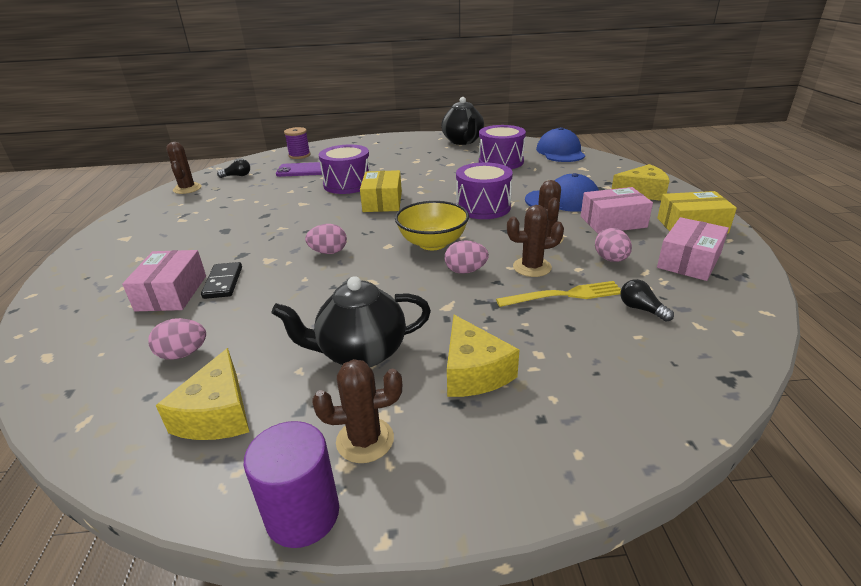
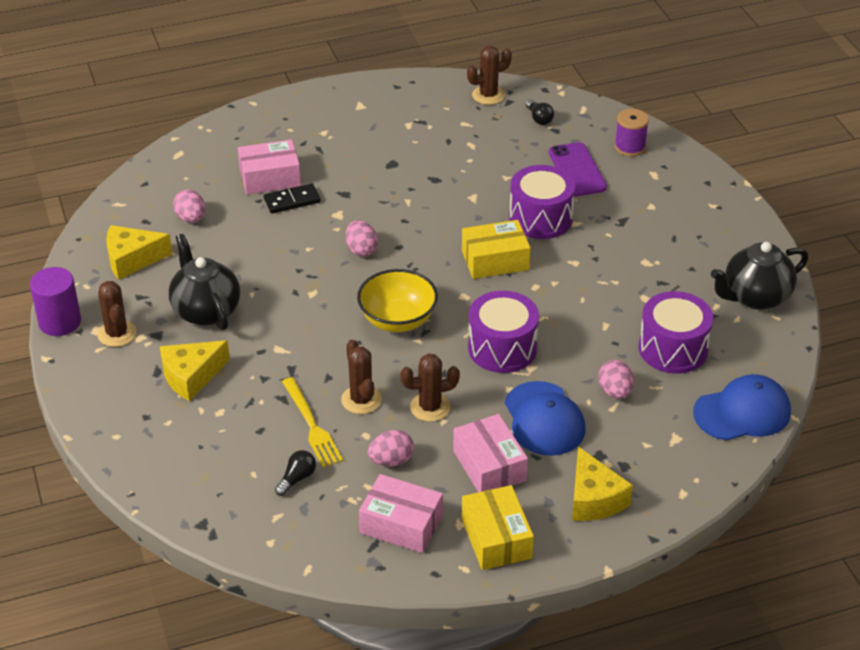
camera: 75 degrees right, 10 degrees up
(465, 271) = (344, 352): pink egg -> pink egg (615, 392)

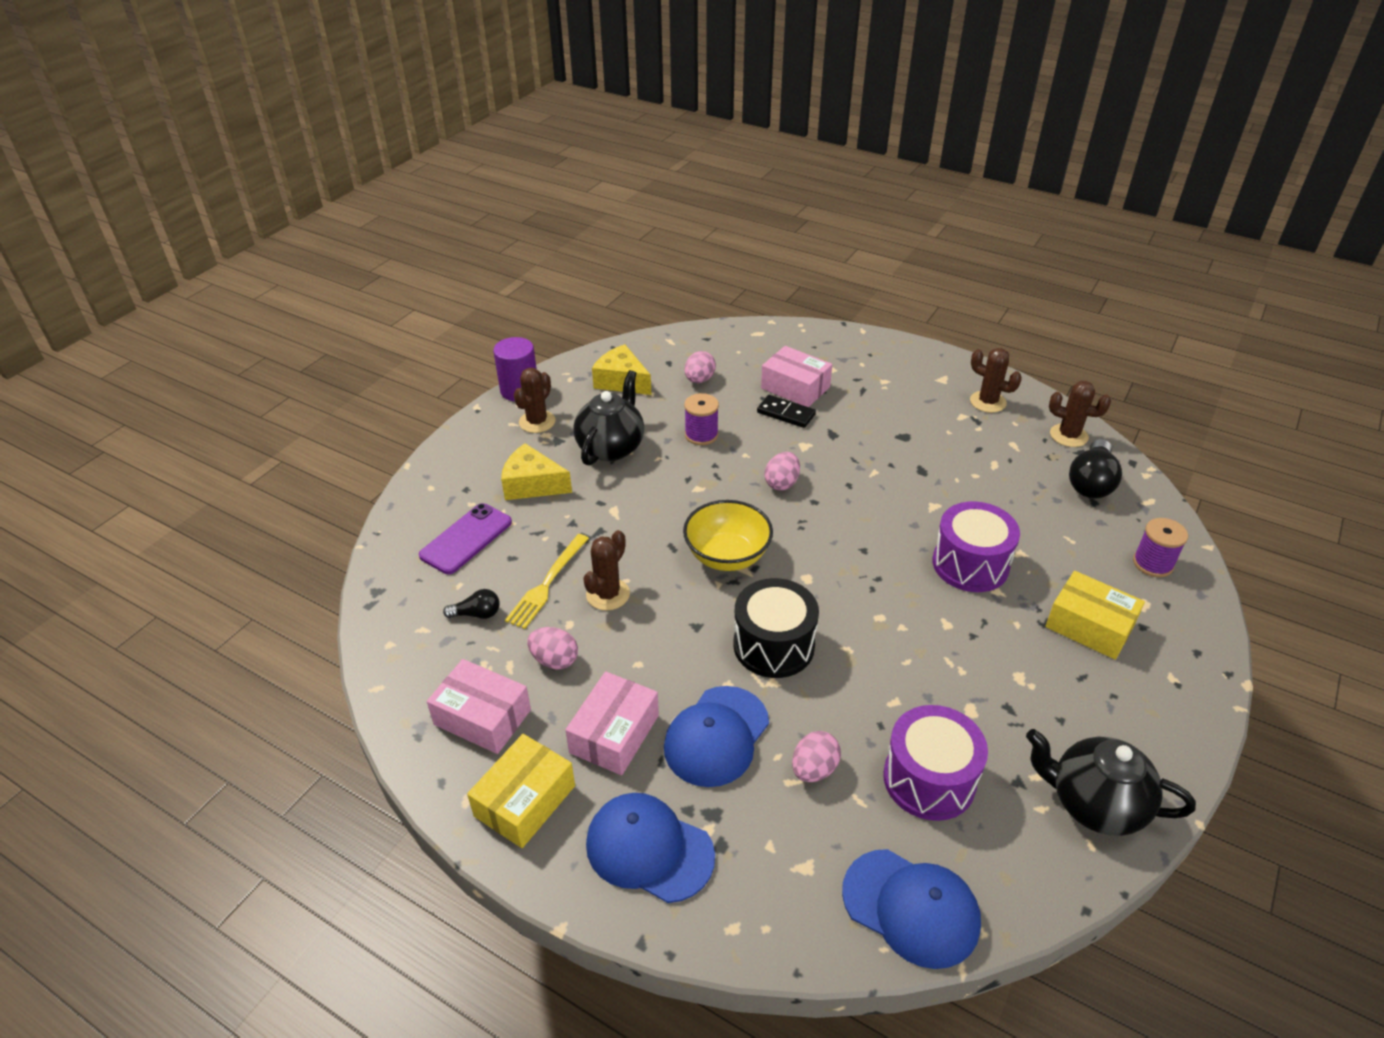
camera: 50 degrees right, 0 degrees up
(256, 256) = (701, 435): none -> purple spool
(401, 524) = (482, 717): pink box -> pink box turned 45 degrees counterclockwise
(430, 407) = (645, 644): brown cactus -> brown cactus (988, 402)
(495, 260) = (877, 569): yellow box -> yellow box (1089, 626)
(502, 348) = (773, 645): purple drum -> black drum
(539, 119) = (1091, 482): black light bulb -> black light bulb, size x1.85
(577, 170) = (1067, 548): purple phone -> purple phone (466, 539)
(594, 499) = (649, 849): yellow cheese -> blue cap

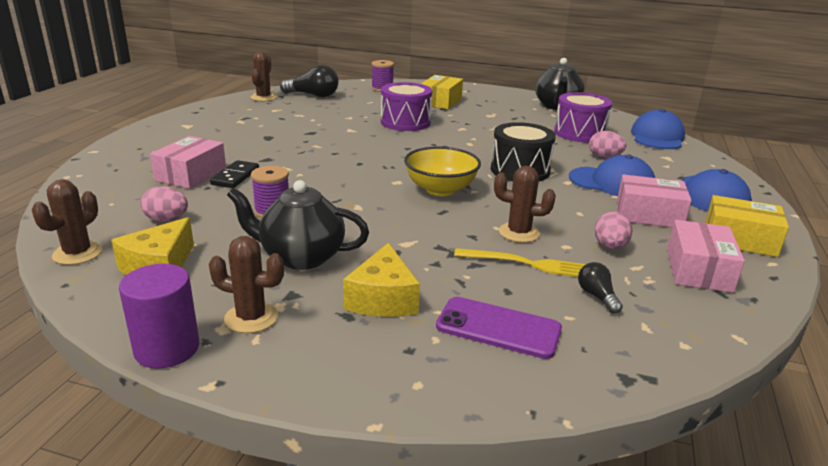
camera: 105 degrees left, 15 degrees down
(782, 483) = (340, 174): pink egg -> none
(988, 402) = (222, 114): brown cactus -> brown cactus (77, 253)

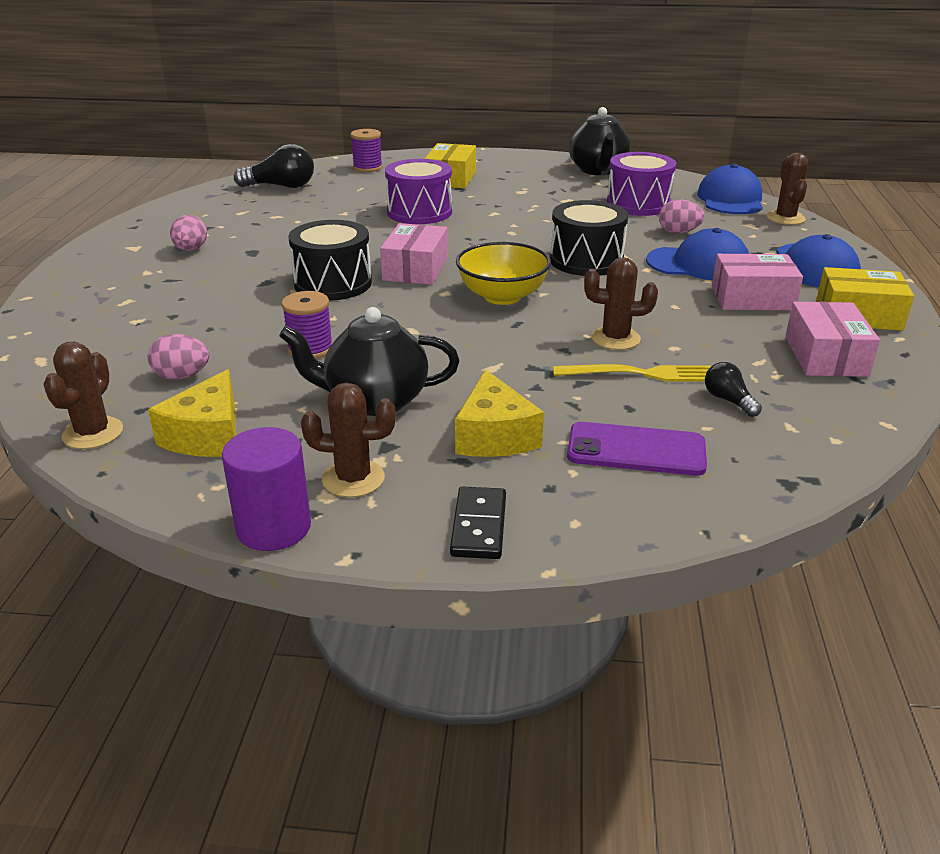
camera: 10 degrees left, 5 degrees up
(191, 174) = (179, 314): pink box -> pink box (415, 269)
(235, 177) = (238, 310): black domino -> black domino (479, 526)
(263, 97) = (215, 196): brown cactus -> brown cactus (785, 218)
(315, 165) = (333, 283): none -> black drum
(610, 247) = (722, 342): pink egg -> pink egg (191, 250)

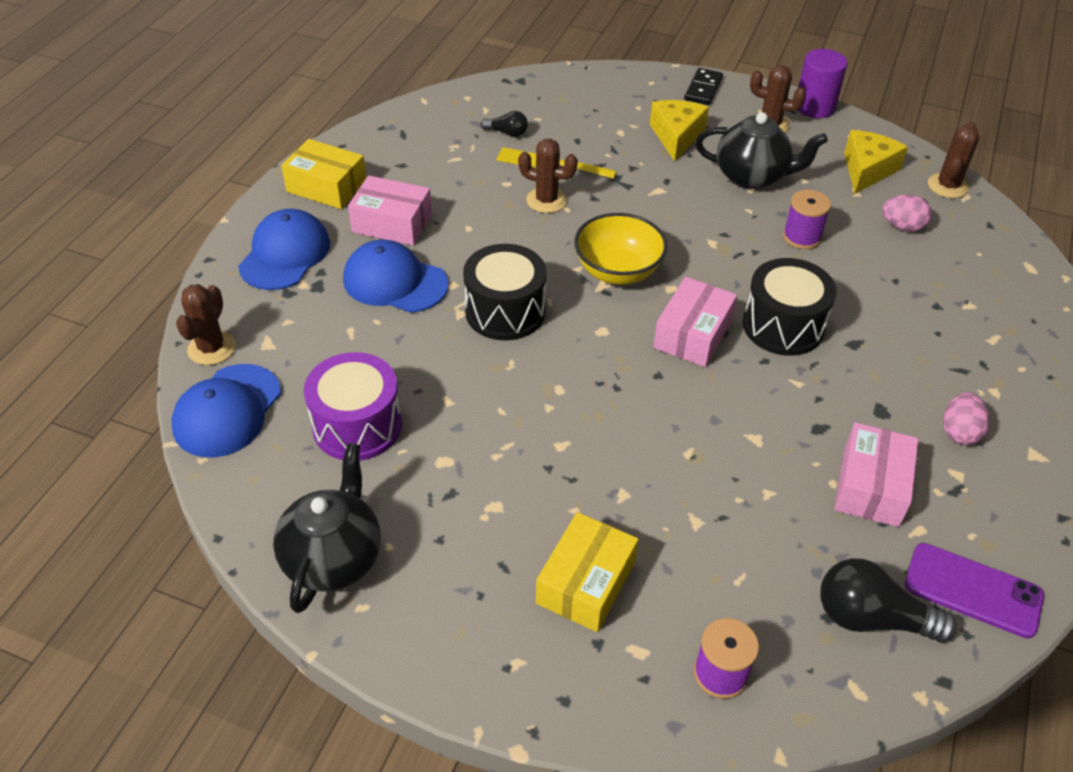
camera: 165 degrees left, 15 degrees up
(419, 212) = (662, 470): purple drum -> none
(636, 450) = (593, 112): purple phone -> purple phone (973, 590)
(678, 232) = (364, 345): pink egg -> none
(728, 400) = (507, 133): black light bulb -> black light bulb turned 60 degrees counterclockwise
(825, 356) = (402, 154): pink box -> pink box (871, 486)

